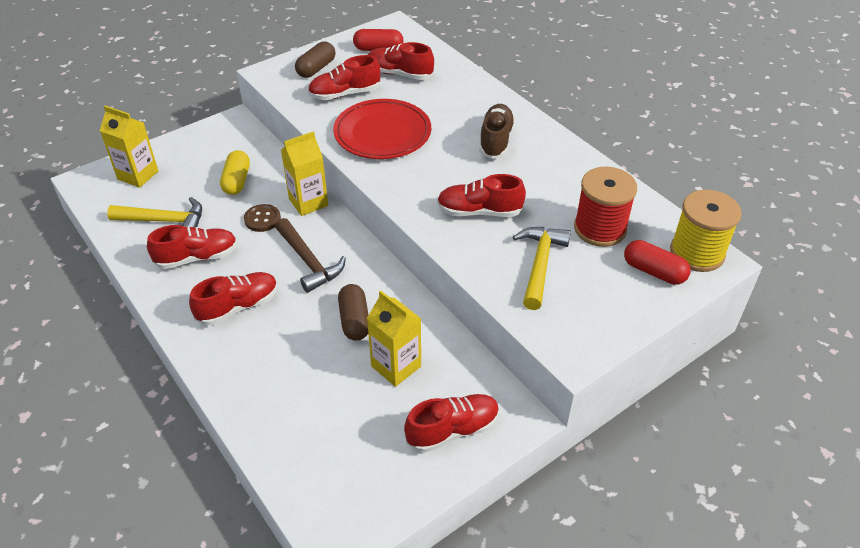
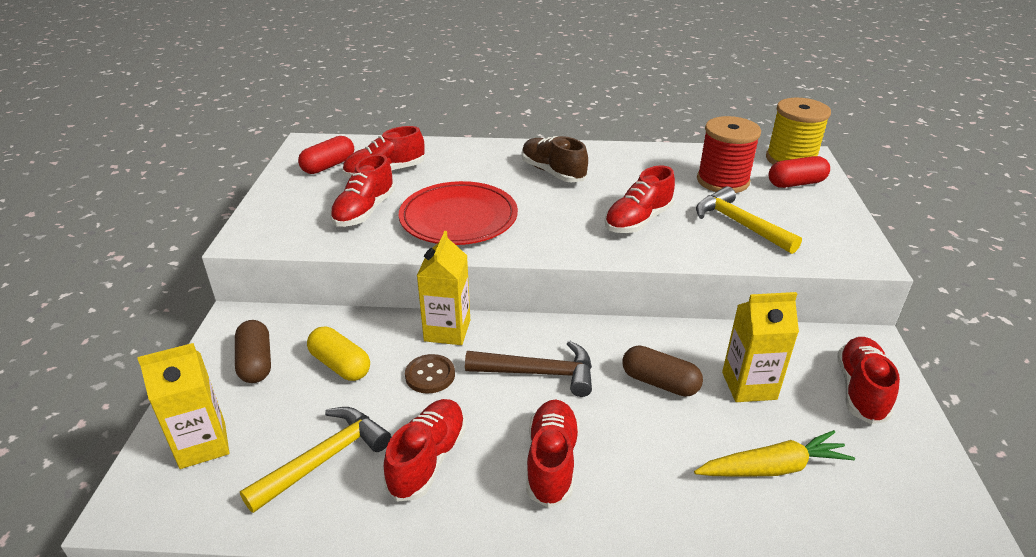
camera: 50 degrees left, 10 degrees down
(316, 69) = (295, 209): brown capsule -> brown capsule (256, 362)
(323, 409) = (773, 467): none -> yellow carrot

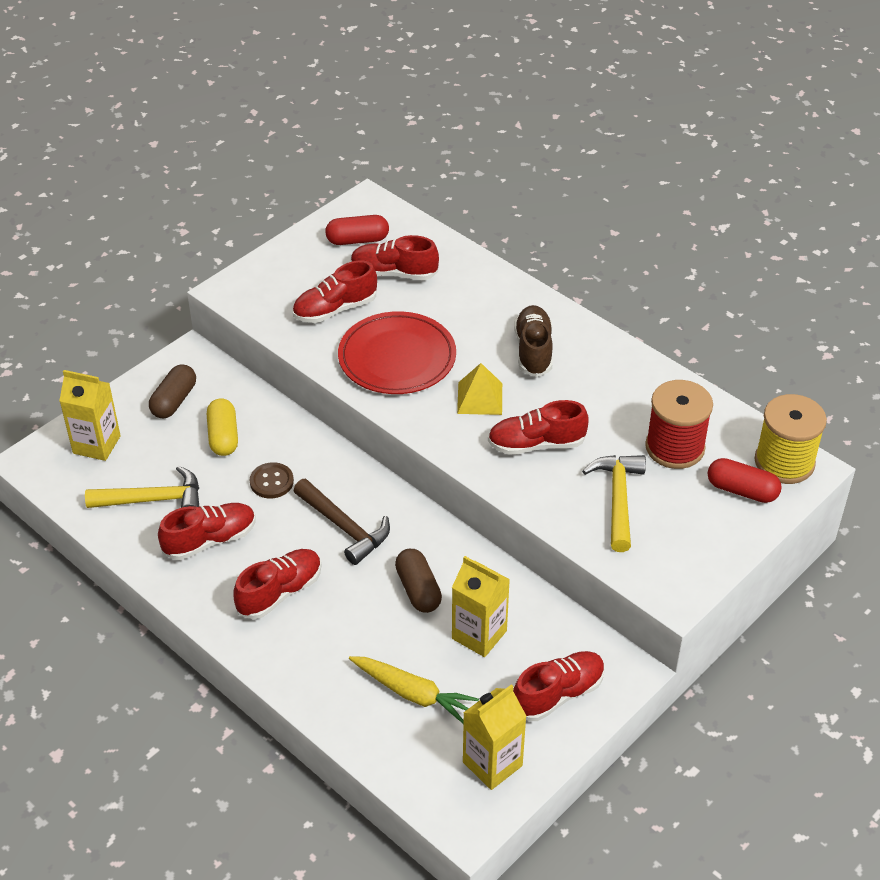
camera: 40 degrees right, 10 degrees up
(447, 330) = (320, 453): yellow carton -> yellow carton (492, 764)
(557, 213) = (479, 398): none -> yellow pyramid

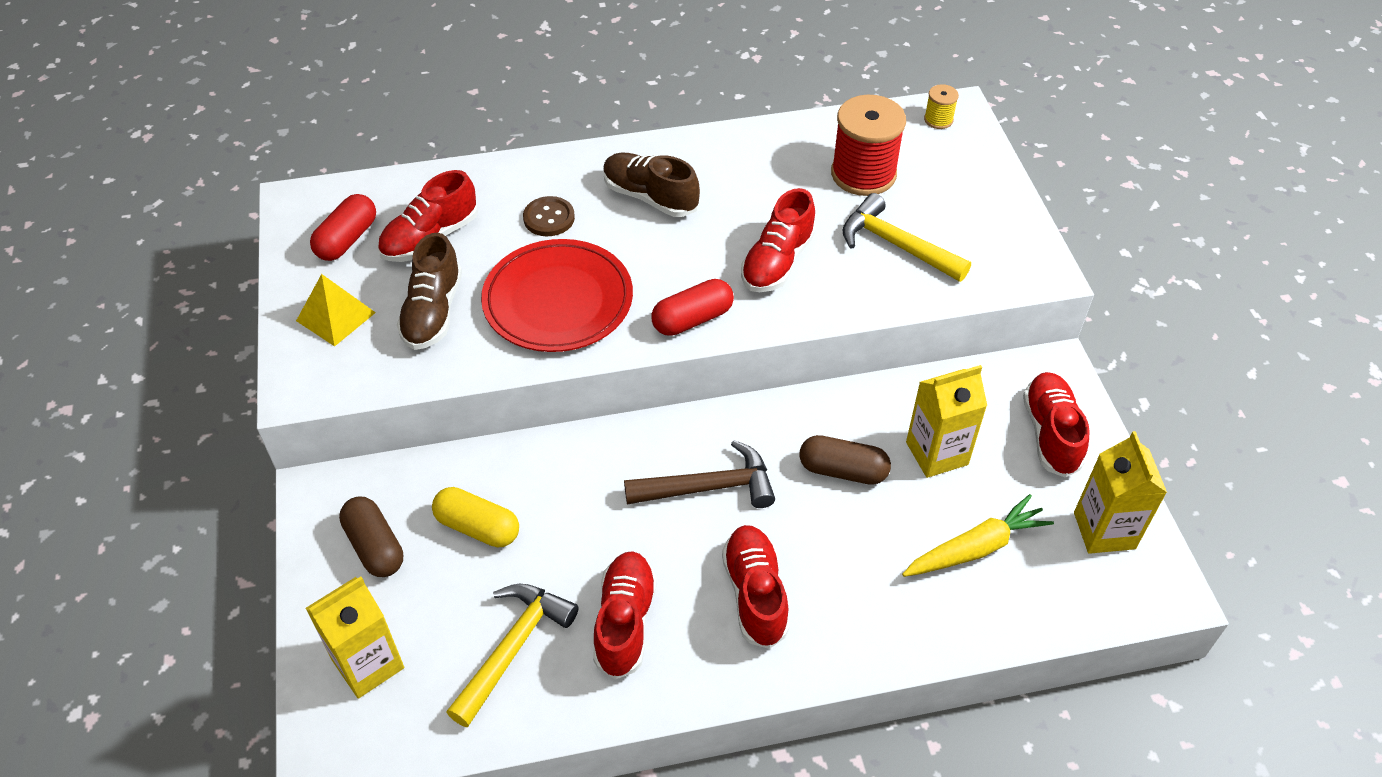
camera: 55 degrees left, 5 degrees up
(271, 482) = (587, 517): brown button -> brown button (549, 218)
(335, 309) = (433, 312): red shoe -> brown shoe
(479, 398) = (677, 269): yellow pyramid -> yellow pyramid (335, 316)
(742, 490) = (950, 162): red capsule -> red capsule (692, 319)
(784, 462) = (938, 120): yellow spool -> yellow spool, size x0.46

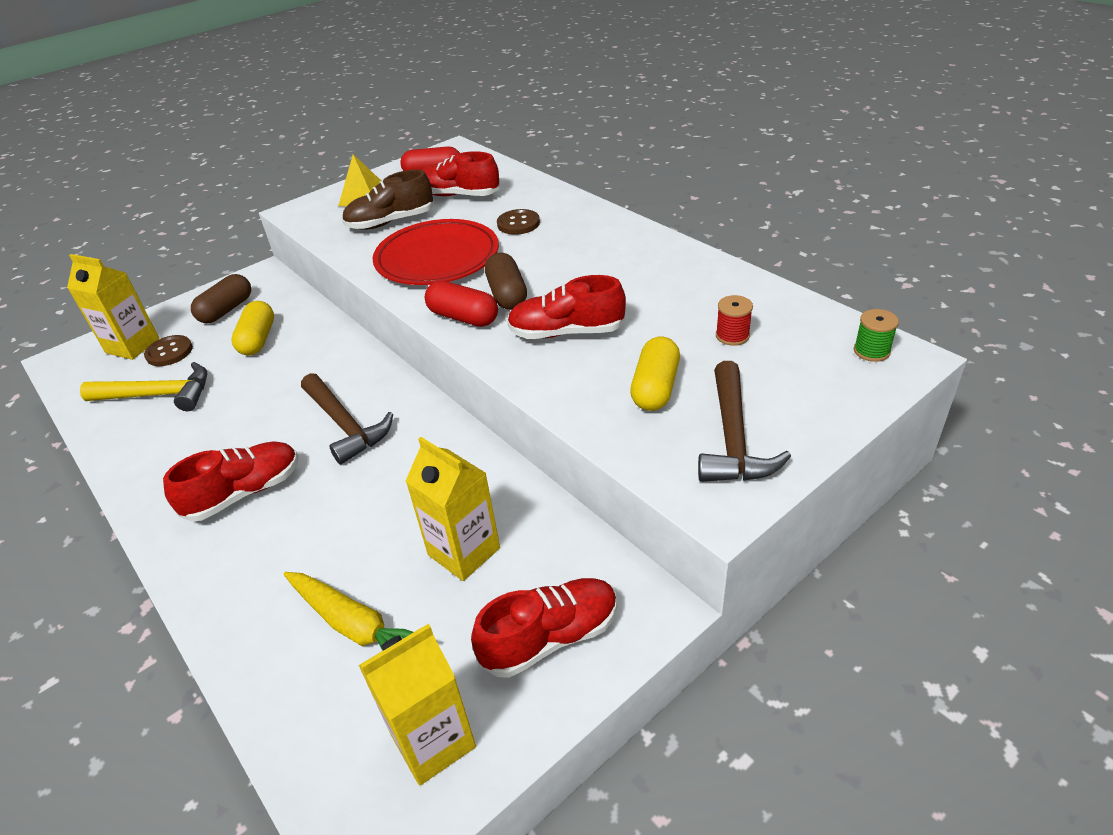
camera: 65 degrees right, 10 degrees down
(423, 624) = (169, 352): none -> brown button
(625, 622) = (195, 435): red shoe -> none
(650, 197) = (583, 251): brown shoe -> none
(842, 470) = (405, 494): brown capsule -> brown capsule (507, 294)
(863, 174) = (732, 336): red spool -> red spool, size x0.46
(896, 245) = (655, 388): yellow hammer -> yellow capsule
(938, 120) = (871, 351): yellow spool -> green spool
(983, 233) = (733, 439): none -> brown hammer

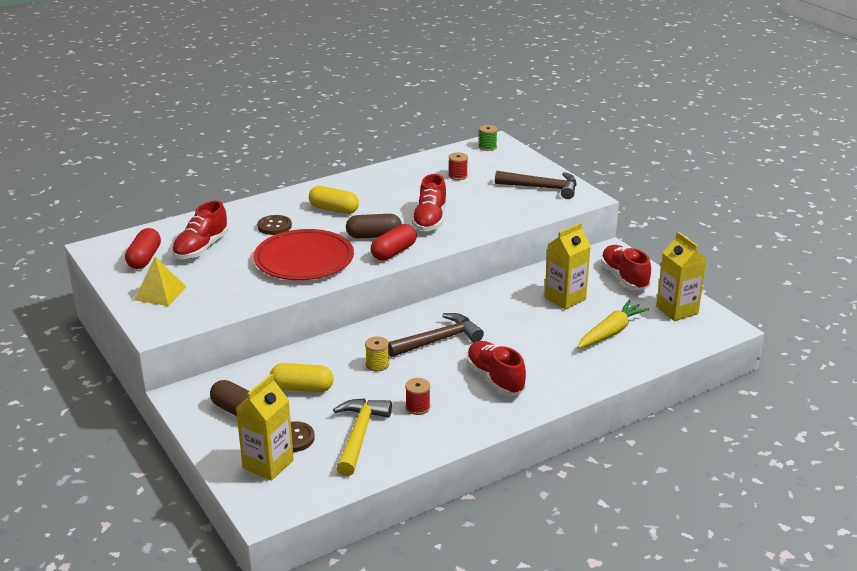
camera: 85 degrees left, 10 degrees down
(198, 431) = (418, 407): none -> red spool
(295, 383) = (377, 364): none -> yellow spool
(390, 222) = (225, 279): brown shoe -> none
(655, 388) = (495, 201): yellow capsule -> yellow capsule (334, 209)

